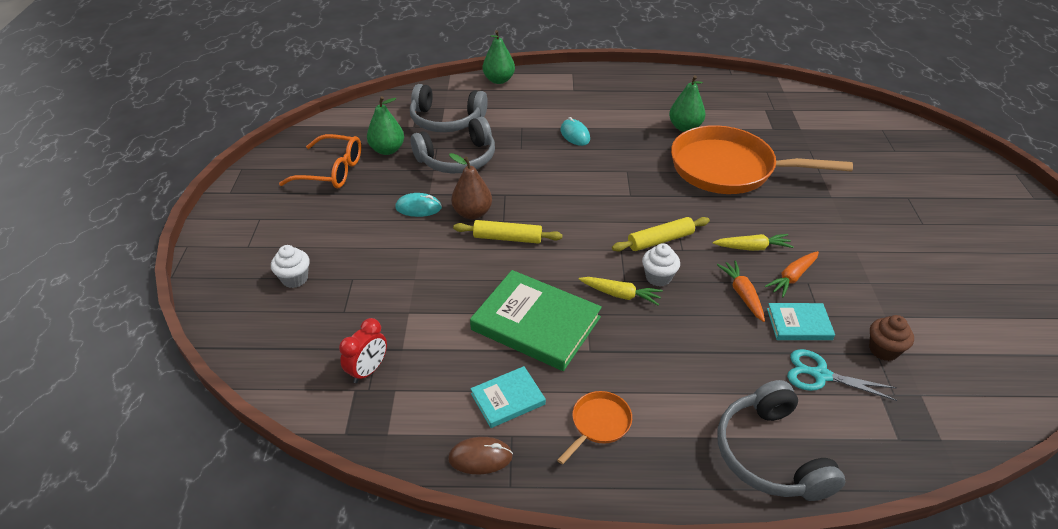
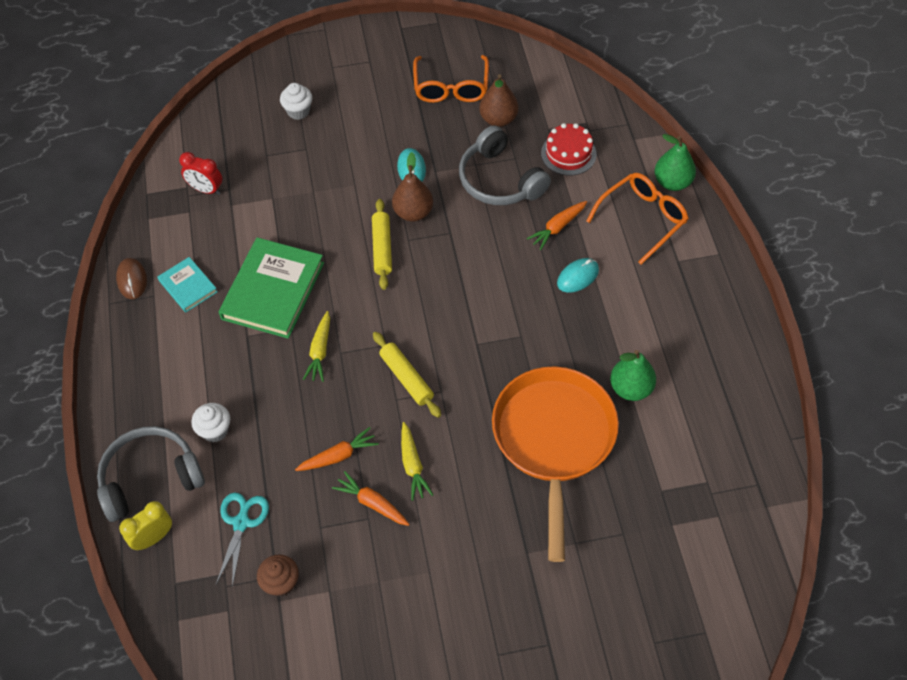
camera: 80 degrees right, 15 degrees up
(387, 150) = (498, 119): green pear -> brown pear
(446, 120) = (568, 153): grey headphones -> red cake
(521, 137) = (558, 227): none -> orange carrot
(529, 98) = (642, 219): none -> orange glasses
(598, 424) = (169, 352): orange pan -> none
(658, 277) = (350, 380): white cupcake -> white cupcake (215, 430)
(799, 324) = (305, 507): turquoise book -> none
(846, 456) = (153, 538): none -> yellow clock

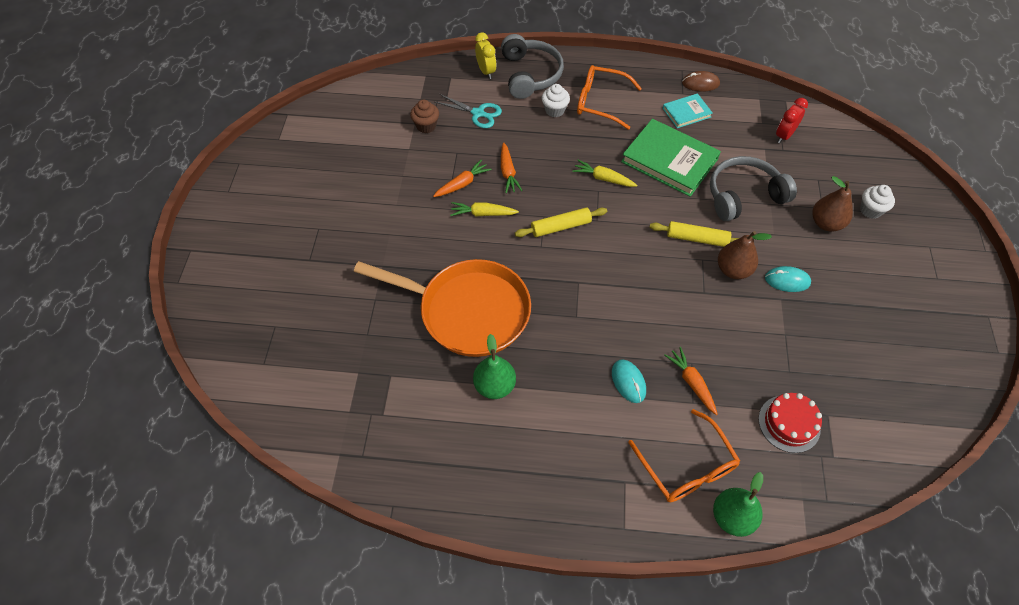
camera: 105 degrees right, 0 degrees up
(451, 87) = (896, 340): orange glasses -> orange glasses (600, 102)
(498, 119) = (846, 371): brown pear -> brown pear (826, 223)
(499, 180) = (761, 349): grey headphones -> grey headphones (743, 195)

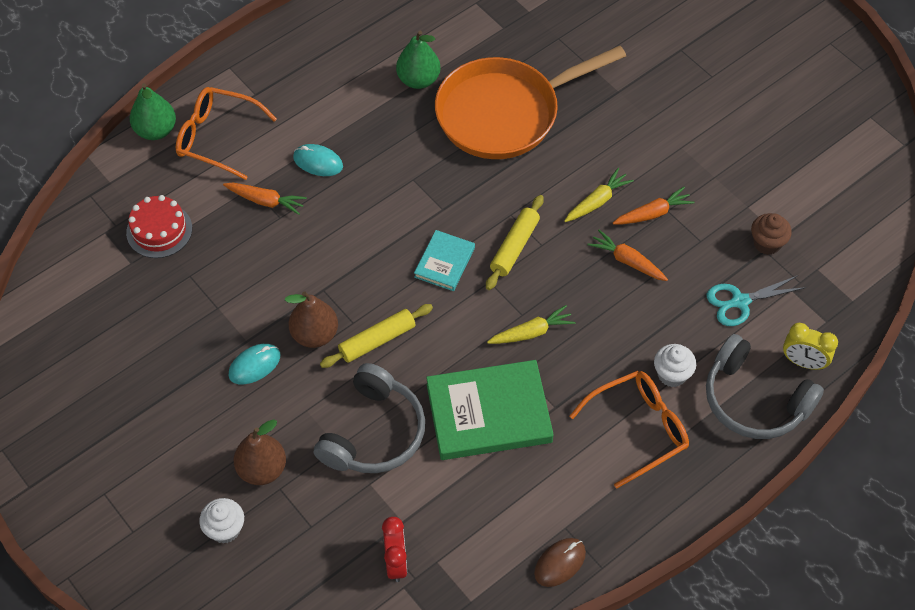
camera: 135 degrees right, 0 degrees up
(462, 184) = (652, 213): orange carrot -> orange carrot turned 120 degrees counterclockwise
(686, 112) = (533, 499): turquoise book -> turquoise book (444, 262)

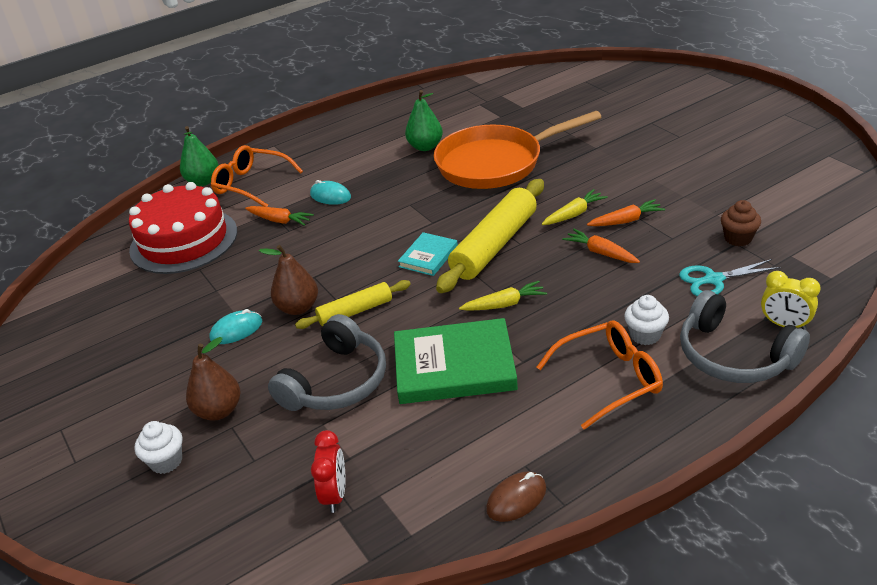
camera: 10 degrees right, 20 degrees down
(159, 230) = (184, 240): red cake -> red cake, size x1.86
(515, 247) = (495, 245): yellow rolling pin -> yellow rolling pin, size x1.75

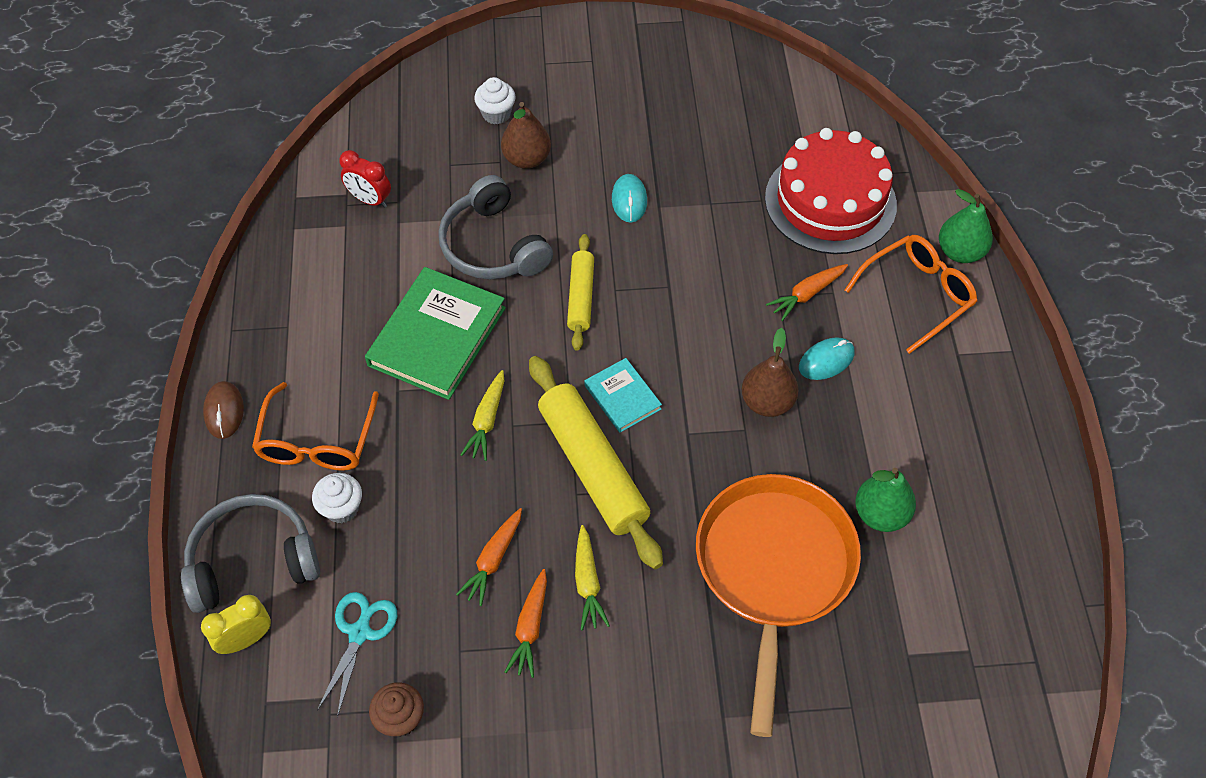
camera: 115 degrees right, 20 degrees up
(298, 308) = (625, 256): brown pear -> brown pear (767, 402)
(516, 499) = (263, 304): brown mouse -> brown mouse (224, 411)
(601, 253) = (493, 560): orange carrot -> orange carrot turned 135 degrees clockwise

